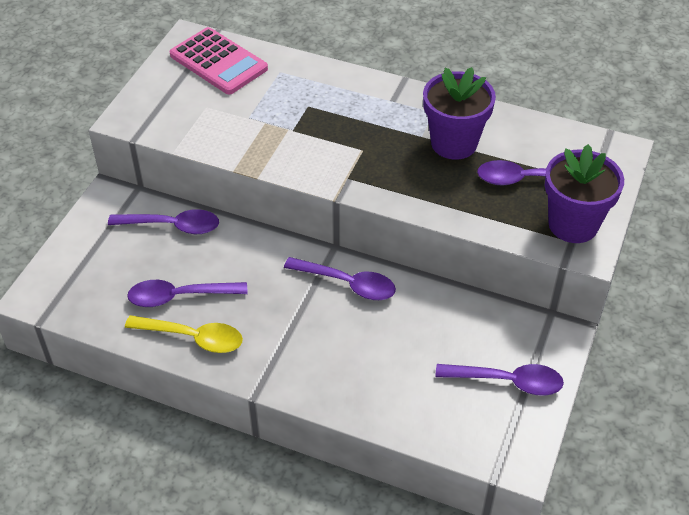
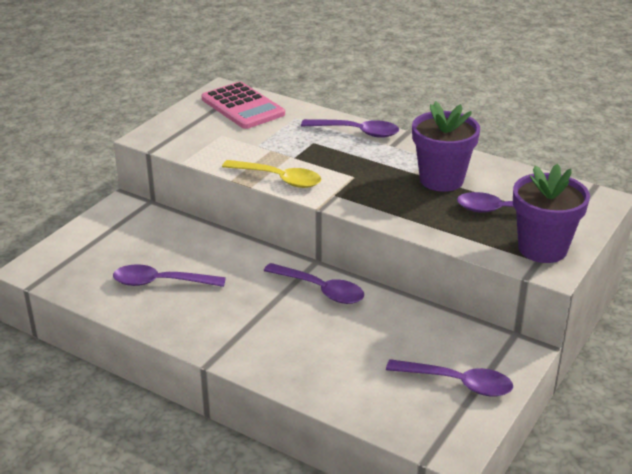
camera: 10 degrees right, 15 degrees down
(173, 226) = (172, 231): purple spoon -> purple spoon (357, 132)
(193, 338) = (164, 314): yellow spoon -> yellow spoon (279, 179)

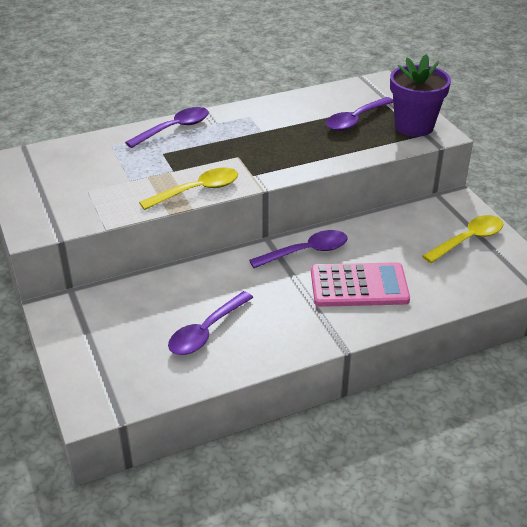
camera: 55 degrees left, 5 degrees up
(243, 107) = (54, 162): pink calculator -> pink calculator (359, 286)
(441, 180) = (287, 124): purple flower pot -> none
(458, 383) = (468, 240): purple spoon -> yellow spoon

